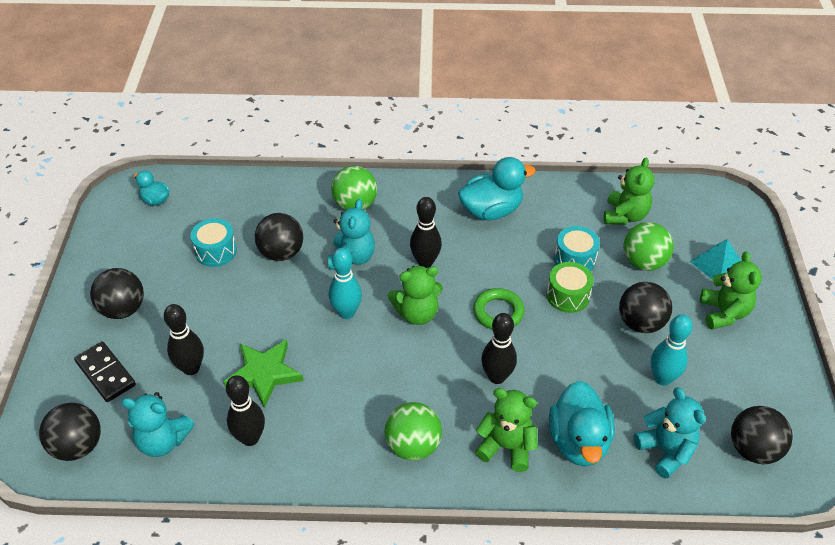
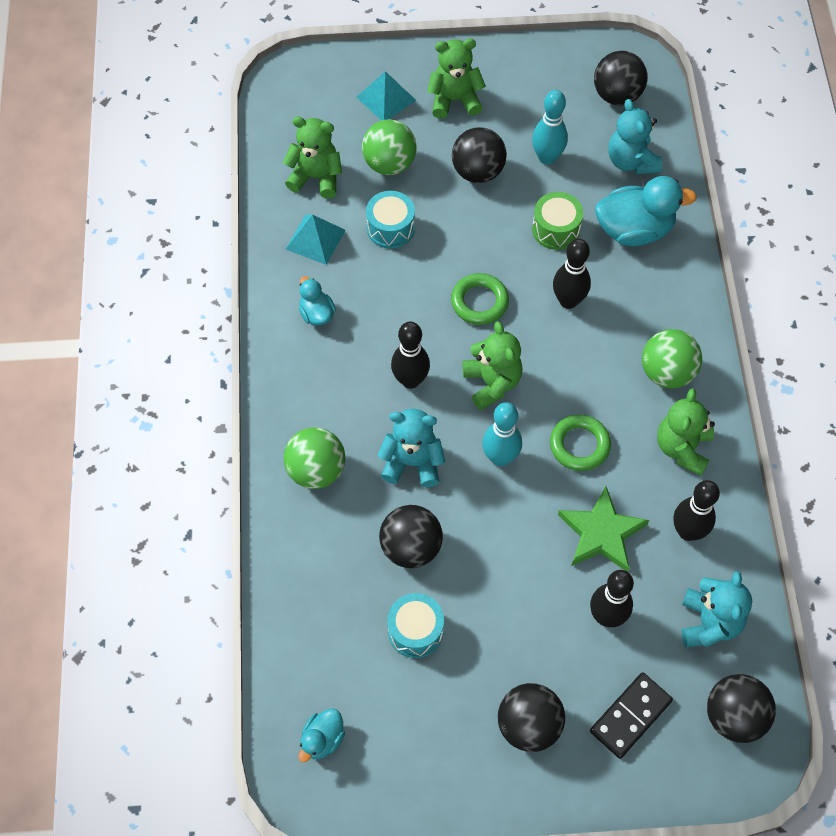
camera: 95 degrees left, 15 degrees up
(348, 368) = (579, 445): none -> green ring
(491, 211) = (317, 314): turquoise duck -> turquoise duck, size x0.53
(506, 447) = (652, 290): green teddy bear -> green teddy bear (682, 448)
(562, 213) = (315, 239): none -> turquoise pyramid
(568, 296) = (447, 236): green drum -> green drum (556, 229)
(665, 451) = (631, 161): turquoise teddy bear -> turquoise teddy bear turned 75 degrees counterclockwise

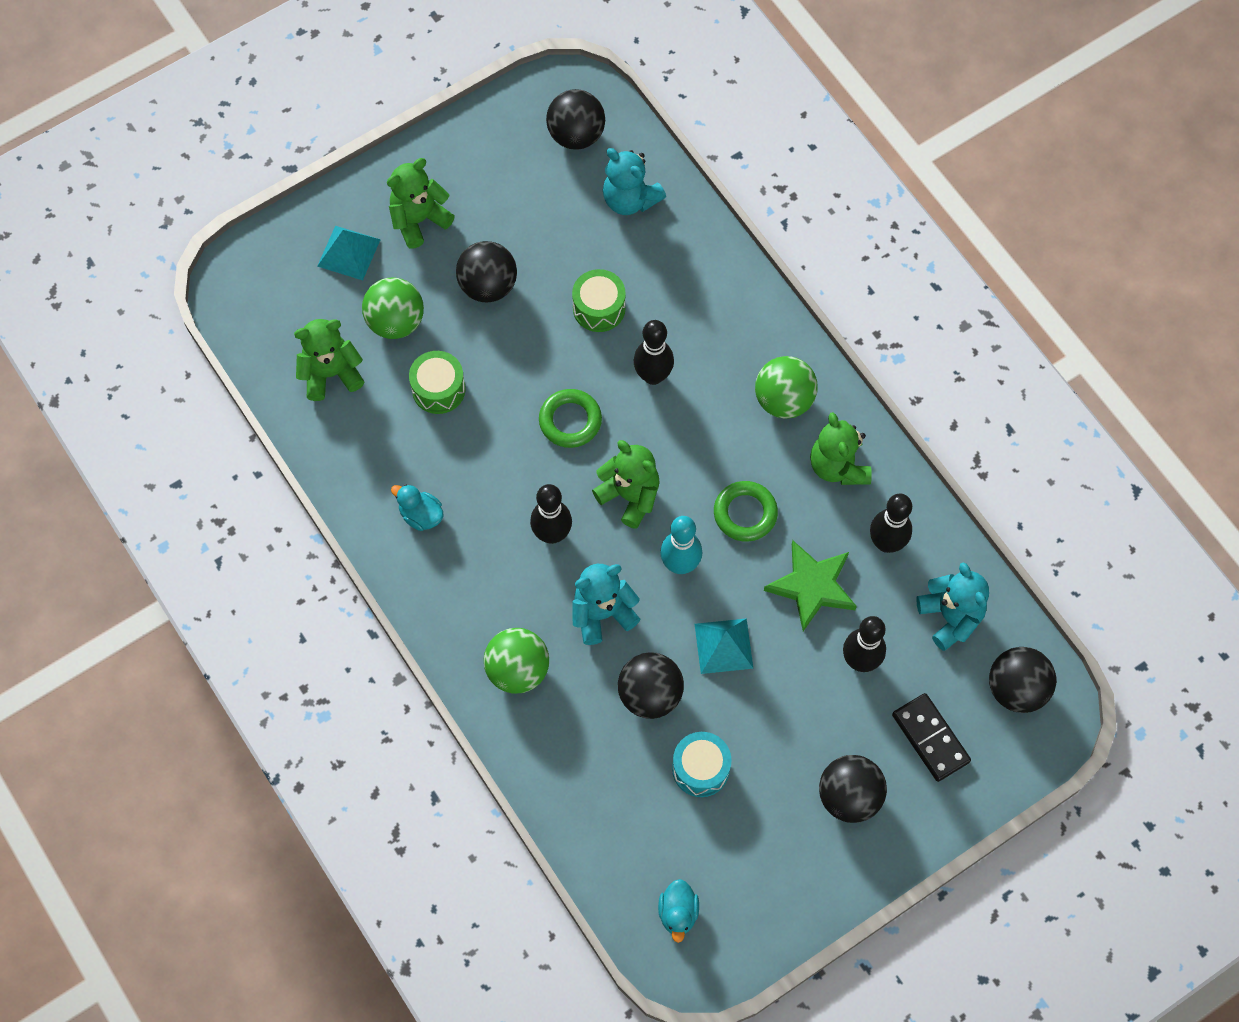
camera: 30 degrees left, 5 degrees up
(315, 239) = (371, 439): turquoise pyramid -> turquoise pyramid (723, 645)
(390, 228) = (438, 389): turquoise drum -> green drum
(547, 158) = (547, 237): turquoise bowling pin -> none
(630, 716) = (930, 738): black domino -> black domino turned 45 degrees counterclockwise
(634, 230) = (673, 270): turquoise duck -> none

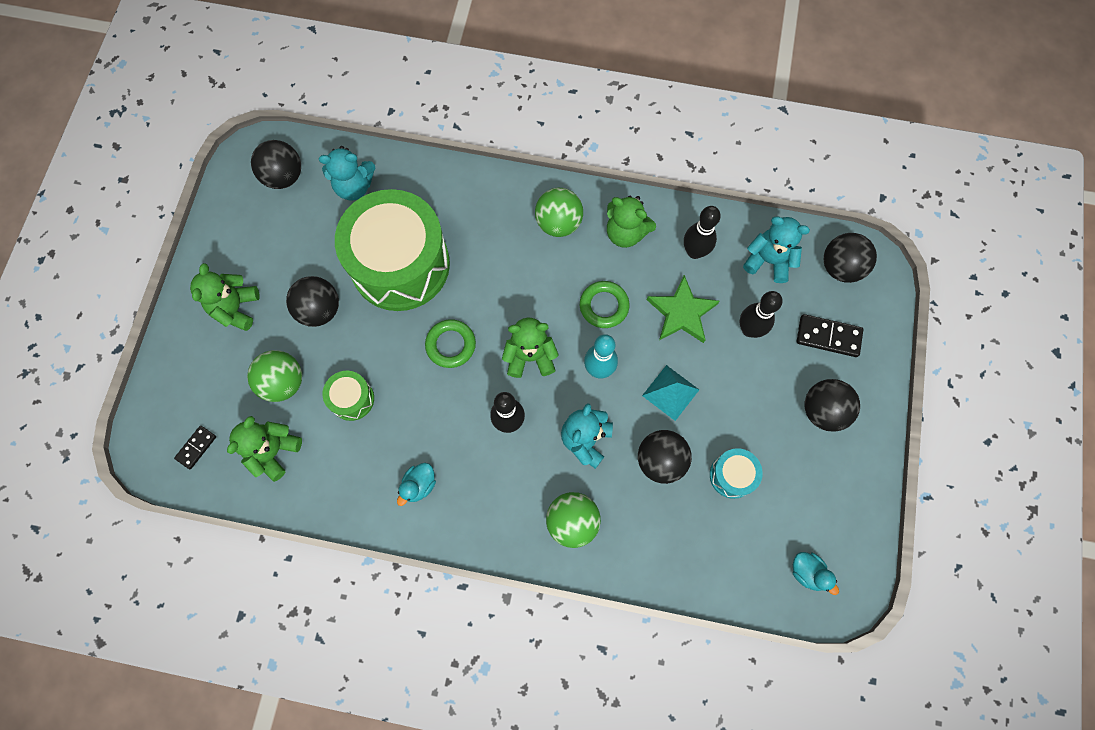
camera: 45 degrees left, 5 degrees up
(273, 312) = (196, 447): none -> black domino
(349, 252) = (210, 367): turquoise pyramid -> none
(421, 515) = (419, 485): turquoise duck -> turquoise duck turned 45 degrees counterclockwise
(599, 308) = (400, 264): green drum -> green drum, size x2.36
(653, 376) = (472, 275): black bowling pin -> none

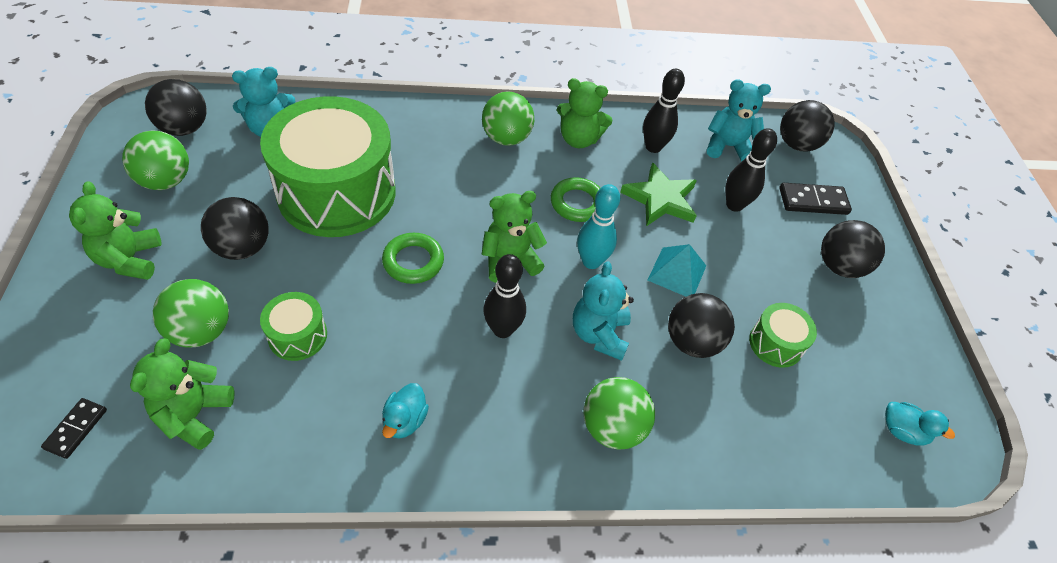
camera: 20 degrees left, 20 degrees down
(266, 233) = (166, 181): none -> green ball
(732, 475) = (775, 343): turquoise drum -> green drum

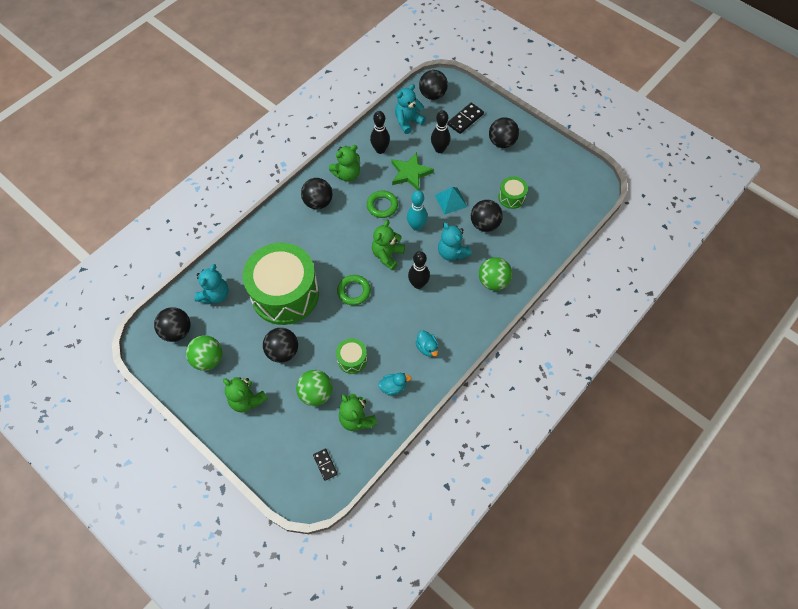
camera: 40 degrees left, 10 degrees up
(506, 138) = (318, 202): green ball -> black ball
(902, 431) = (578, 192): turquoise duck -> turquoise duck (393, 387)

